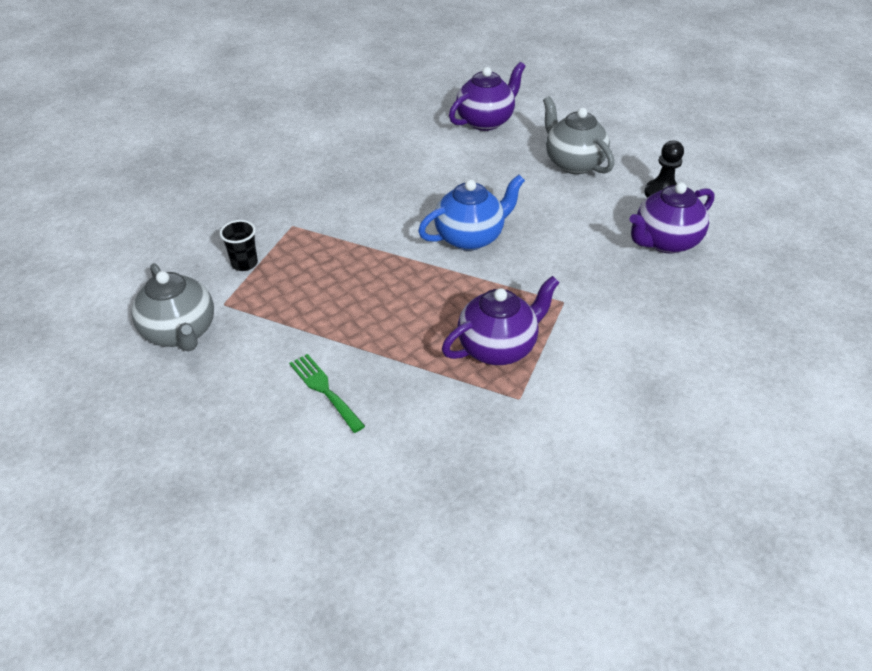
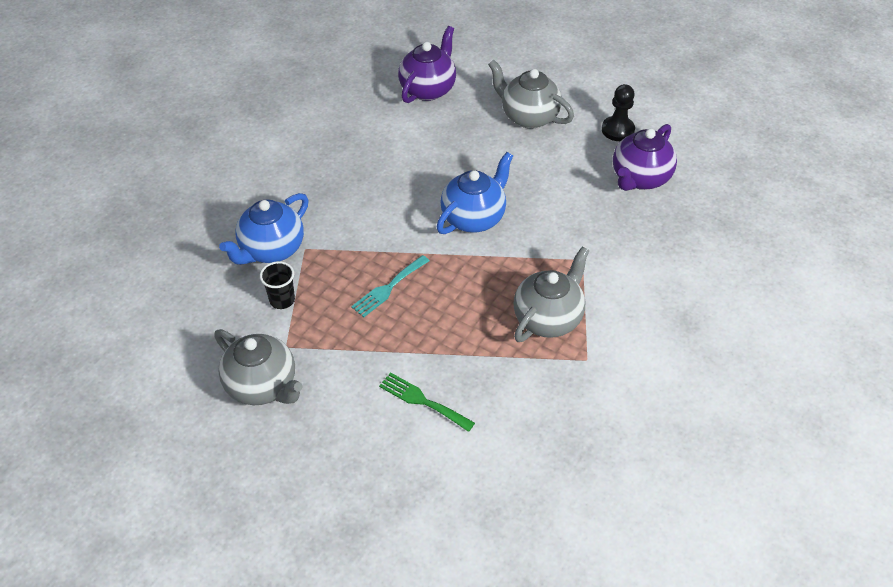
camera: 20 degrees left, 5 degrees up
(261, 219) = (271, 249): none -> blue teapot
(350, 278) = (388, 288): none -> turquoise fork
(498, 347) = (548, 318): purple teapot -> grey teapot

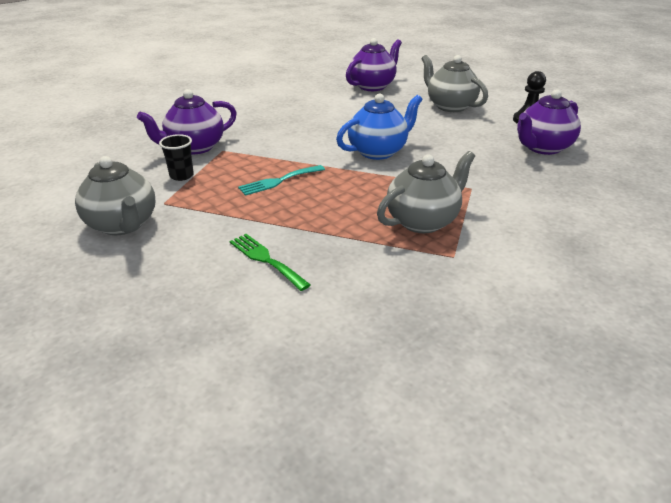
camera: 15 degrees right, 15 degrees down
(271, 249) = (194, 147): blue teapot -> purple teapot

